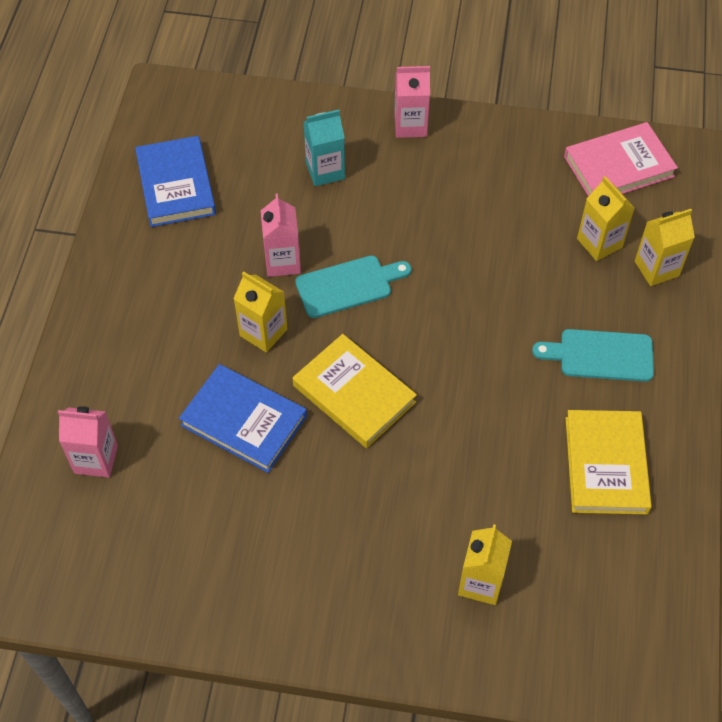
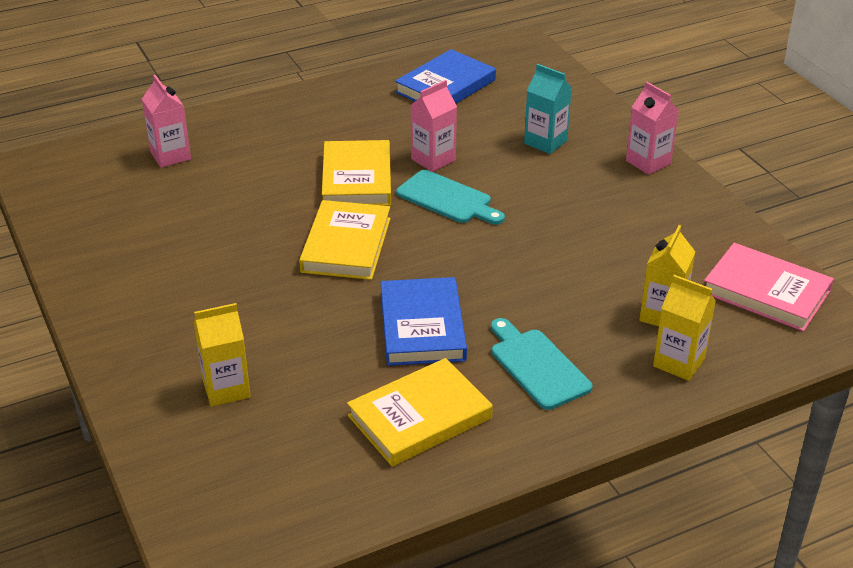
camera: 55 degrees right, 20 degrees down
(244, 421) = (266, 204): blue book -> blue book (422, 326)
(263, 332) = (357, 179): yellow carton -> yellow book

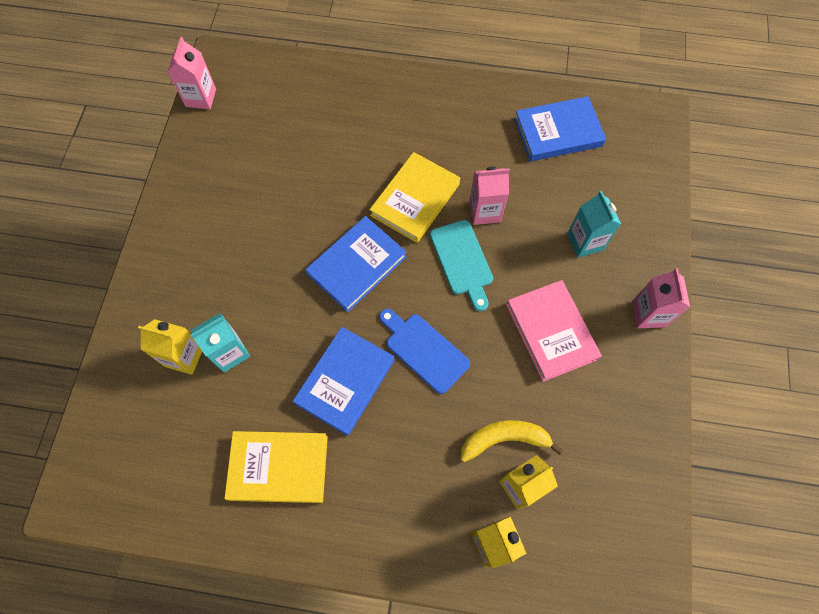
camera: 35 degrees right, 30 degrees up
(170, 156) = (309, 101): pink carton -> pink carton (201, 98)
(276, 362) = (230, 352): none -> turquoise carton
(346, 245) = (357, 266): yellow book -> blue book
(476, 271) = (424, 350): none -> blue cutting board
(537, 366) = (391, 474): turquoise cutting board -> none
(614, 293) = (504, 439): none -> yellow banana
(766, 292) = (621, 517): pink book -> pink book (551, 332)

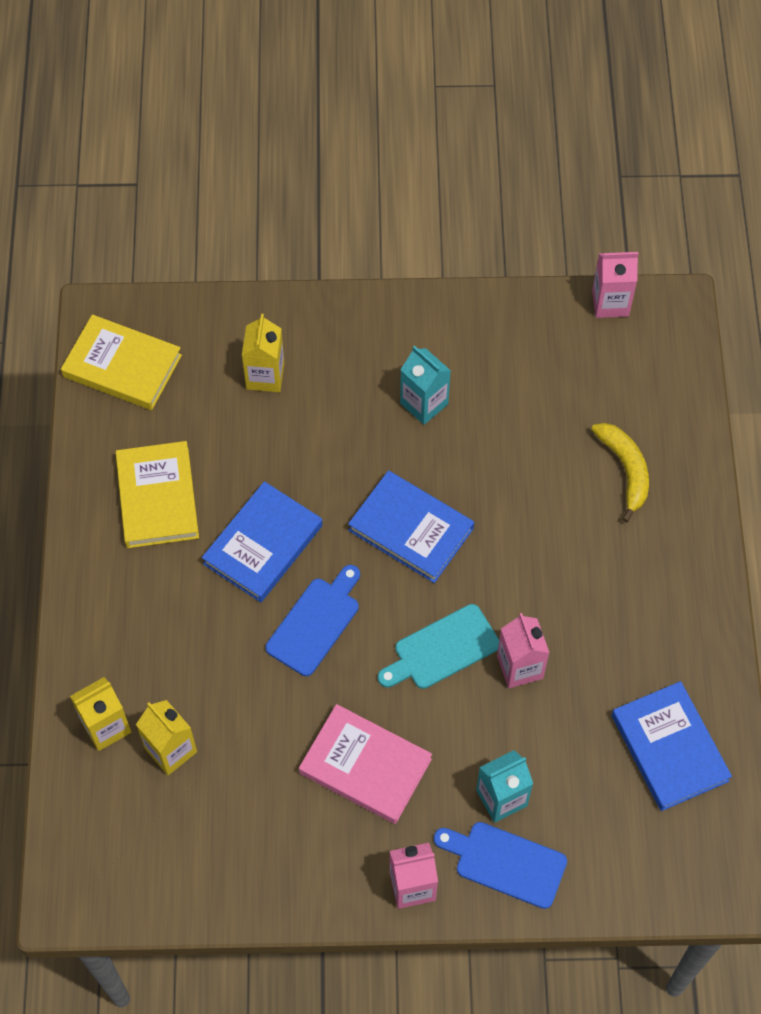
camera: 80 degrees right, 5 degrees down
(230, 352) = (277, 420): turquoise carton -> turquoise carton (424, 403)
(345, 382) = (263, 544): blue book -> blue book turned 75 degrees counterclockwise
(415, 200) = (518, 580): yellow book -> yellow book (122, 366)
(504, 439) = (222, 726): yellow banana -> yellow banana (625, 470)
(551, 332) = (365, 766): pink book -> pink book turned 60 degrees clockwise
(634, 248) = (505, 863): none -> blue cutting board

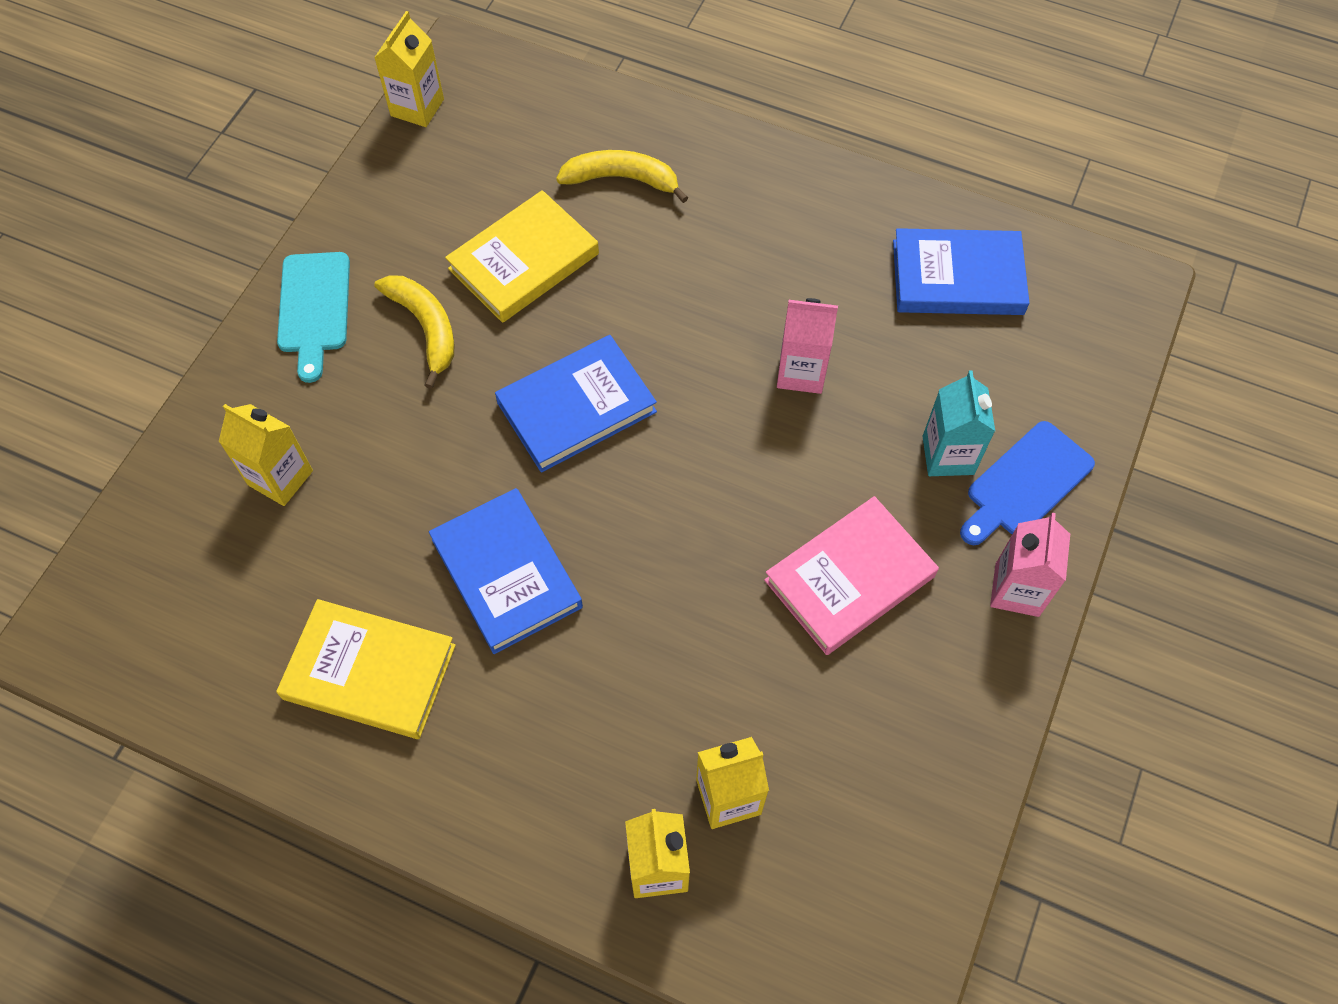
camera: 65 degrees left, 0 degrees up
(122, 366) = (153, 640): yellow book -> yellow book (524, 261)
(315, 623) = (641, 557): blue cutting board -> none
(424, 403) = (425, 328): turquoise carton -> yellow banana
(442, 649) = (742, 438): turquoise cutting board -> turquoise cutting board (314, 308)
(610, 303) = (417, 107): pink carton -> yellow carton

